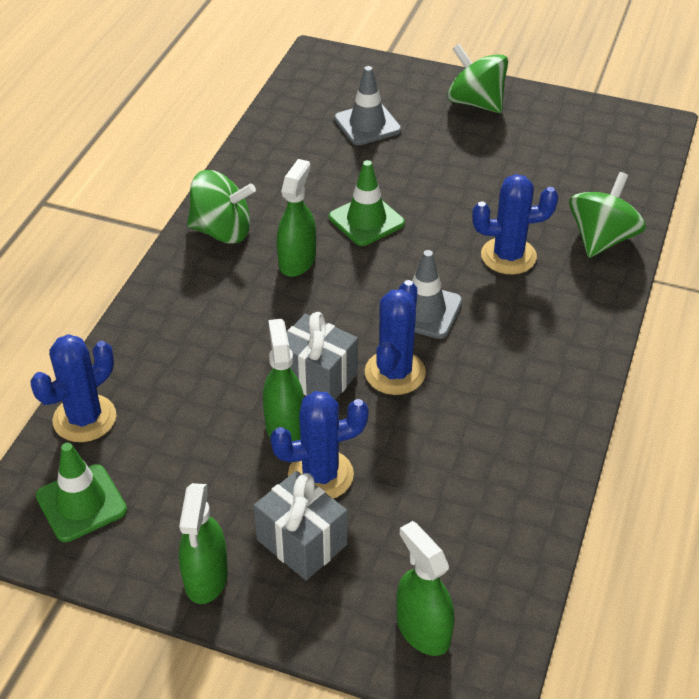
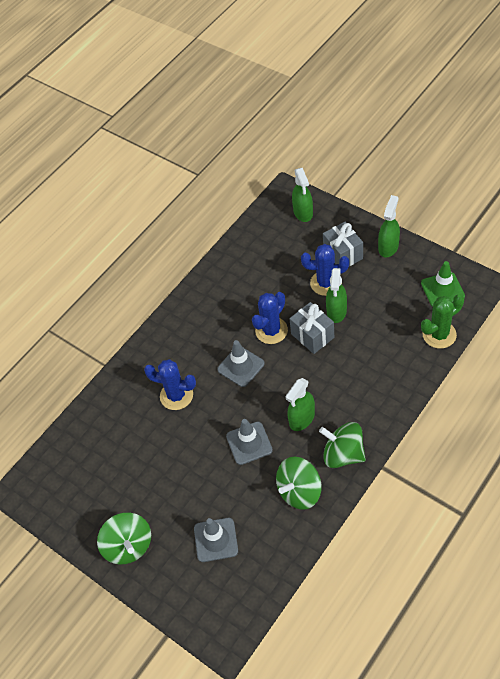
camera: 155 degrees left, 10 degrees up
(84, 418) = (439, 335): blue cactus -> green cactus
(366, 220) = (249, 443): green traffic cone -> grey traffic cone
(601, 239) = (116, 397): green spinning top -> green spinning top (299, 491)

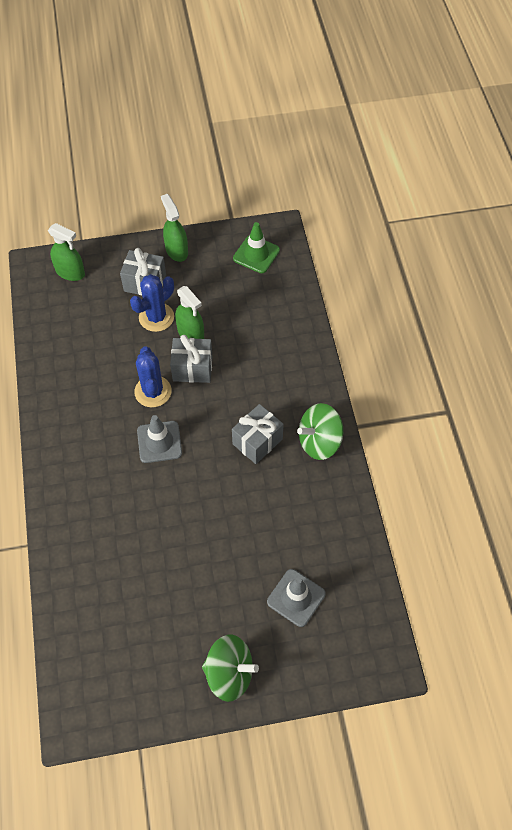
camera: 55 degrees left, 5 degrees up
(176, 395) = (129, 513): blue cactus -> none
(249, 443) = (236, 498): grey traffic cone -> none
(299, 491) = (318, 499): green spinning top -> none
(302, 418) = (257, 441): green spray bottle -> grey gift
(439, 335) = (291, 291): green cactus -> none

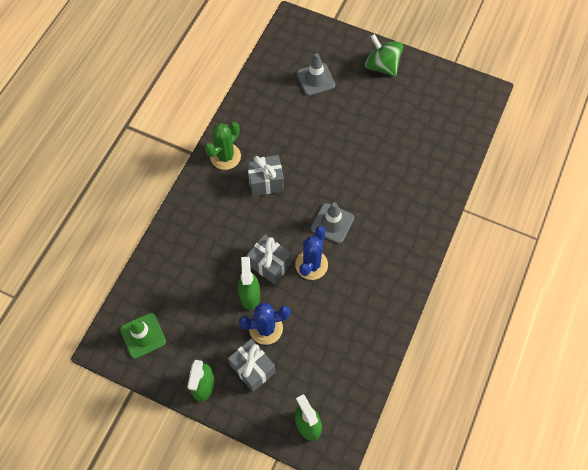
camera: 145 degrees left, 5 degrees up
(319, 441) = (225, 156): green spinning top -> green cactus

